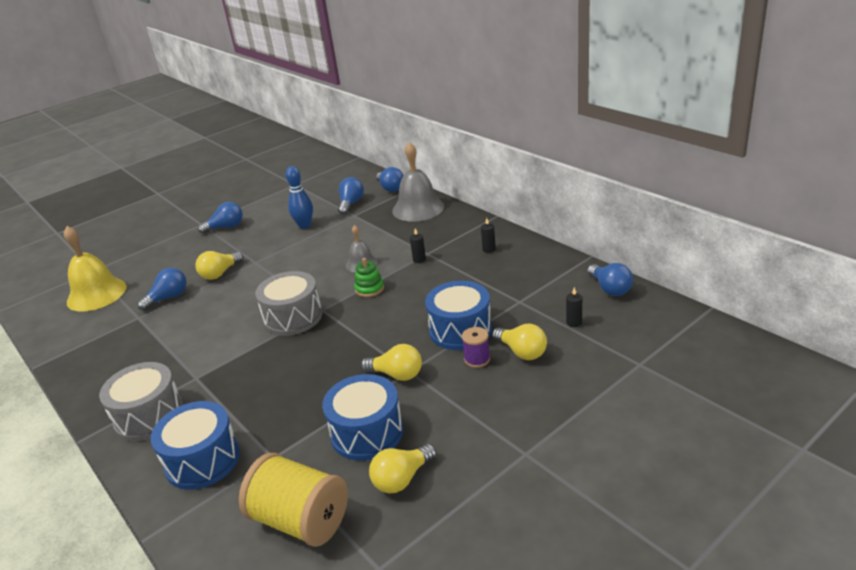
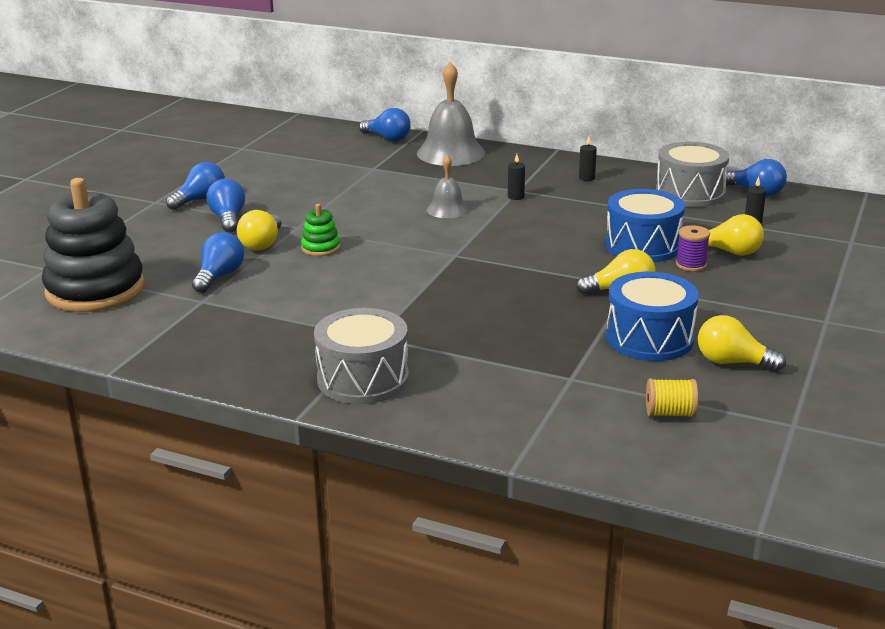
camera: 30 degrees left, 5 degrees down
(96, 294) = (95, 290): yellow bell -> black stacking toy
(202, 460) = (490, 397): blue drum -> none
(293, 317) = (427, 267): grey drum -> grey drum (690, 193)
(301, 520) = (670, 413): yellow spool -> yellow spool, size x0.48
(304, 225) = (317, 185): blue bowling pin -> none
(351, 203) = (353, 158): blue light bulb -> blue light bulb (228, 219)
(369, 289) = (489, 229): green stacking toy -> green stacking toy (320, 248)
(402, 479) = (732, 362): yellow light bulb -> yellow light bulb turned 90 degrees clockwise

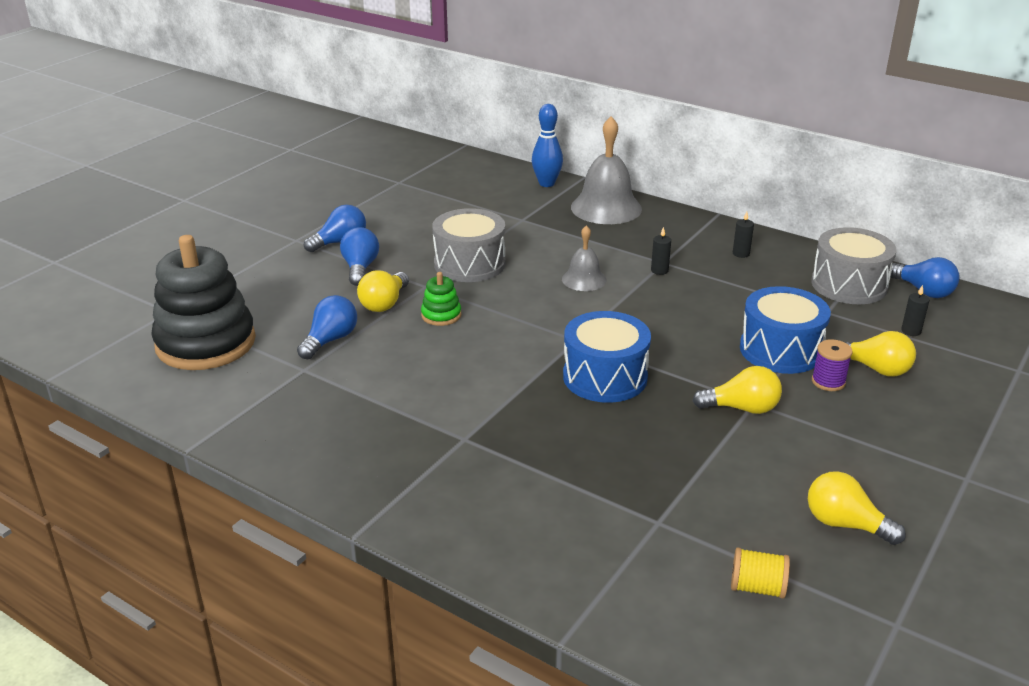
camera: 10 degrees right, 5 degrees up
(363, 379) = (436, 493): grey drum -> grey drum (469, 264)
(387, 138) = (546, 183): blue light bulb -> blue bowling pin
(649, 339) = (758, 478): blue drum -> blue drum (605, 377)

